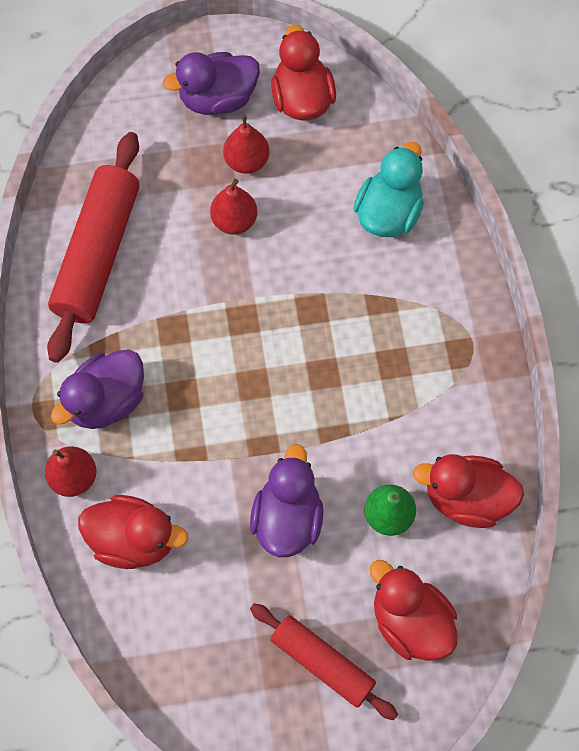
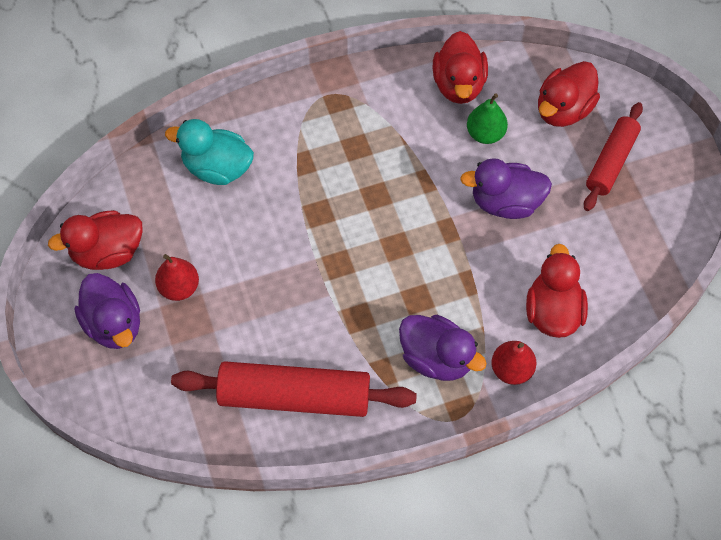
camera: 100 degrees left, 5 degrees down
(234, 221) = (243, 287): red pear -> none

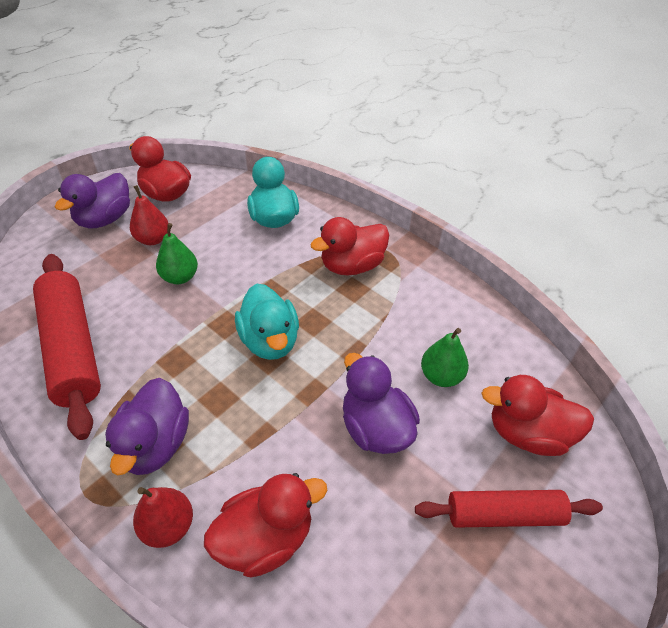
camera: 60 degrees right, 15 degrees down
(253, 281) = (180, 277): none -> green pear
(378, 237) = (270, 341): none -> turquoise duck
(458, 84) = (476, 333): red duck -> red duck (352, 266)

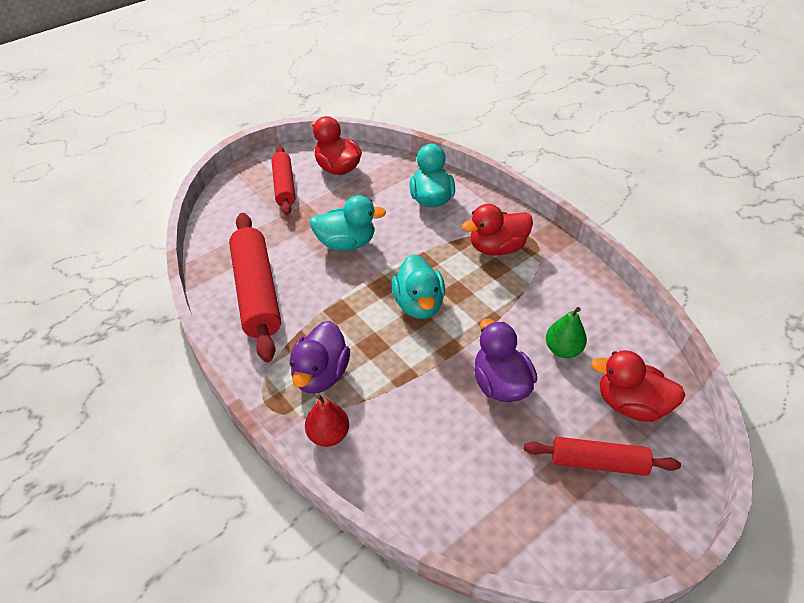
camera: 10 degrees right, 0 degrees up
(105, 219) = (284, 186): purple duck -> red rolling pin
(153, 239) = (324, 207): red pear -> none
(180, 277) = (346, 243): green pear -> turquoise duck
(265, 538) = (402, 453): red duck -> none

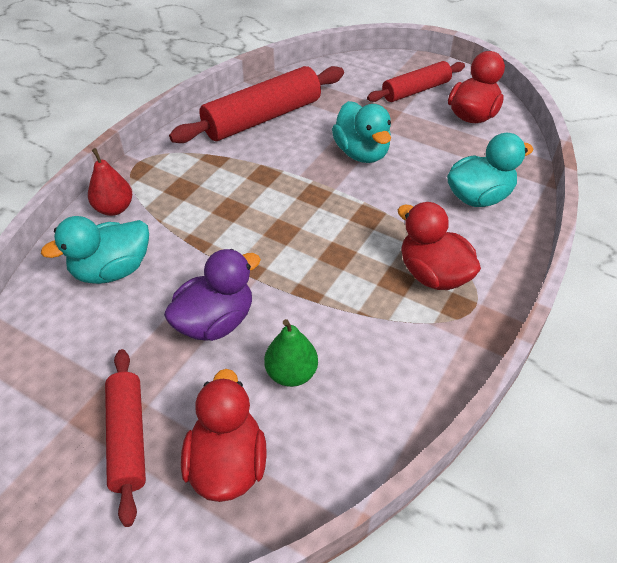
camera: 70 degrees right, 0 degrees up
(320, 374) = (181, 184): purple duck -> none
(418, 304) = (302, 228): turquoise duck -> turquoise duck (112, 270)

